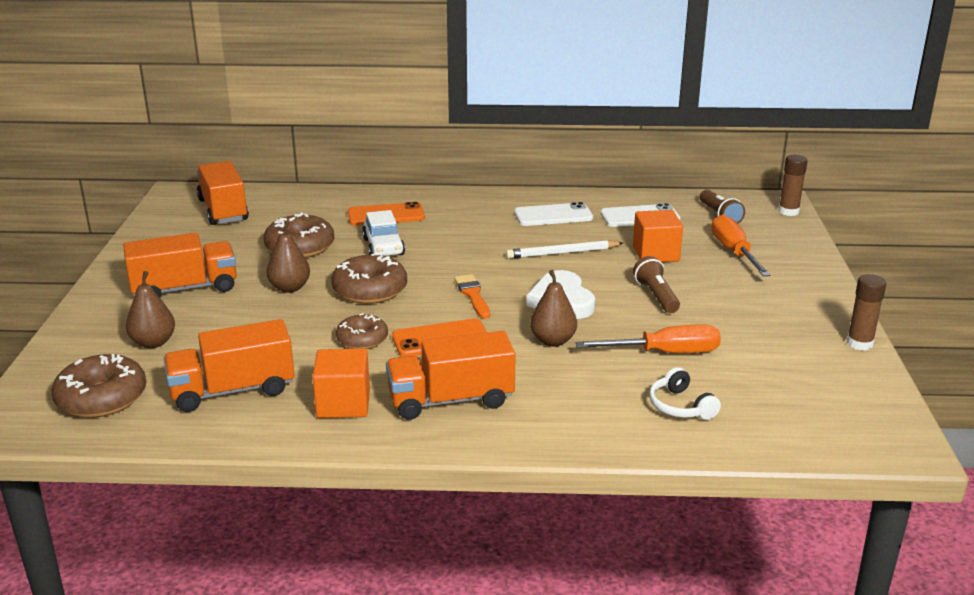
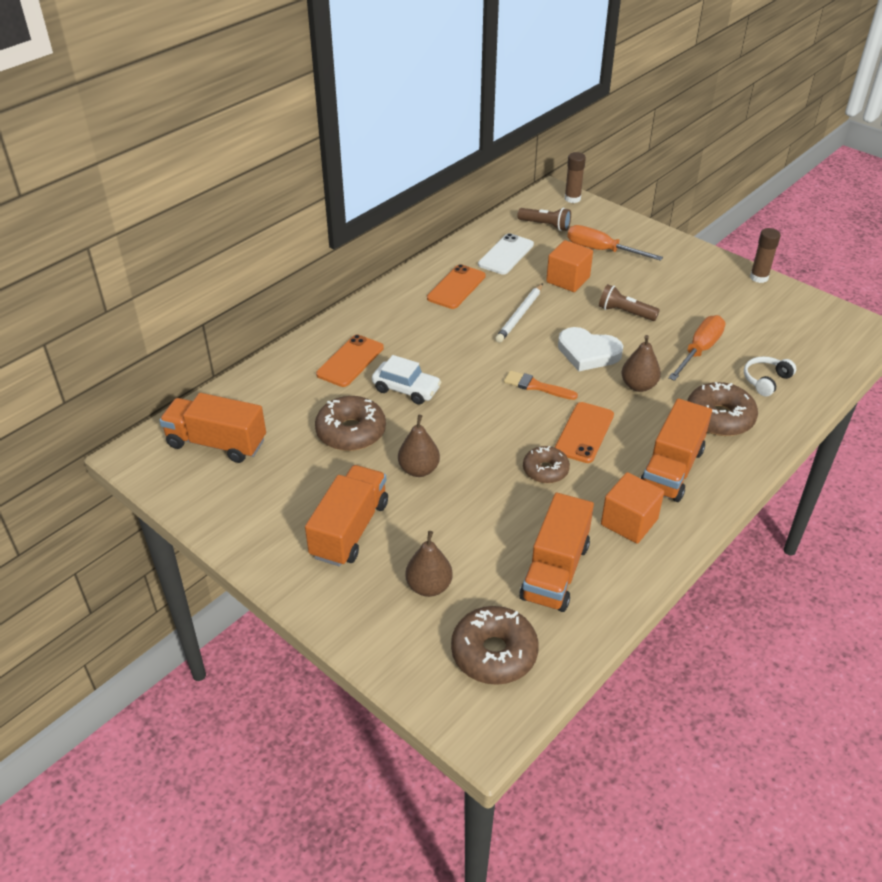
camera: 50 degrees left, 15 degrees up
(370, 290) = (472, 430): brown donut -> brown donut (719, 418)
(553, 215) = (456, 287): white phone -> orange phone
(680, 406) = (765, 380): white headphones -> white headphones turned 120 degrees clockwise

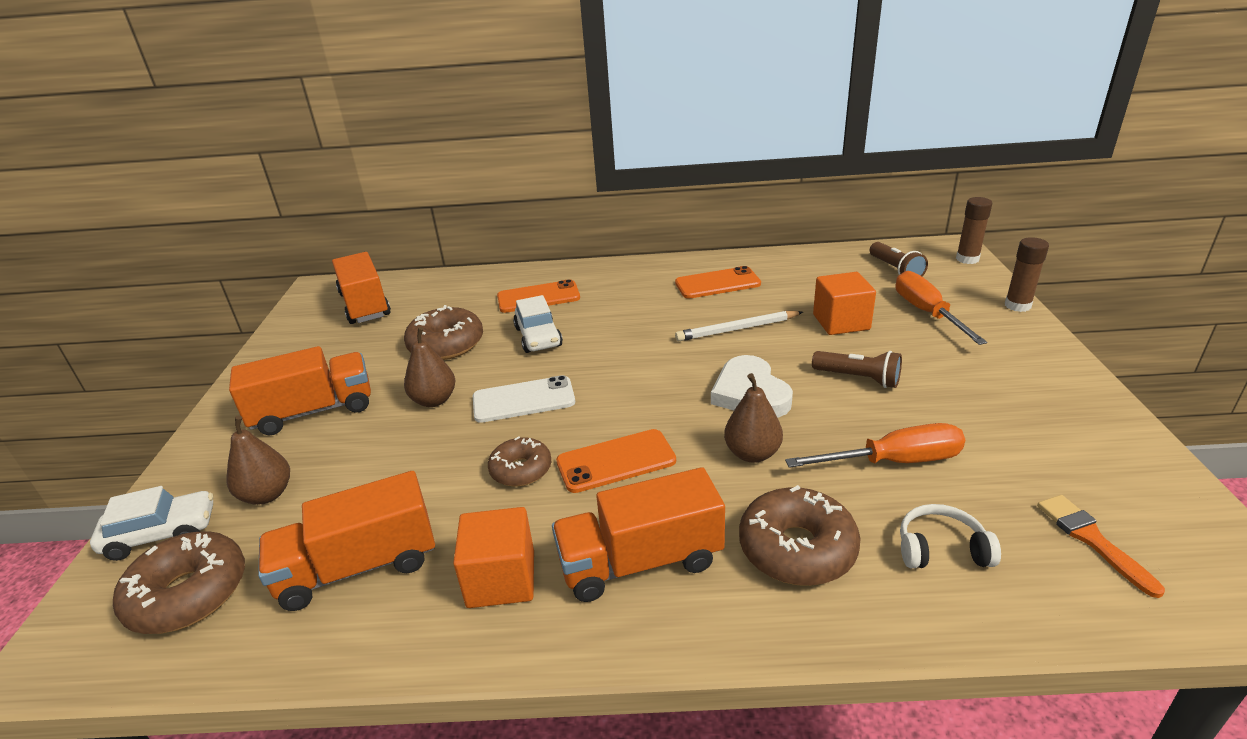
camera: 50 degrees right, 10 degrees down
(410, 651) = (162, 534): none -> white car
(506, 254) = (810, 277): white phone -> white phone (523, 400)
(536, 386) = (646, 394): orange brush -> orange brush (1092, 539)
(625, 312) = (858, 378): brown flashlight -> brown flashlight turned 135 degrees clockwise
(759, 277) = (1126, 428): brown glue stick -> brown glue stick (1017, 305)

